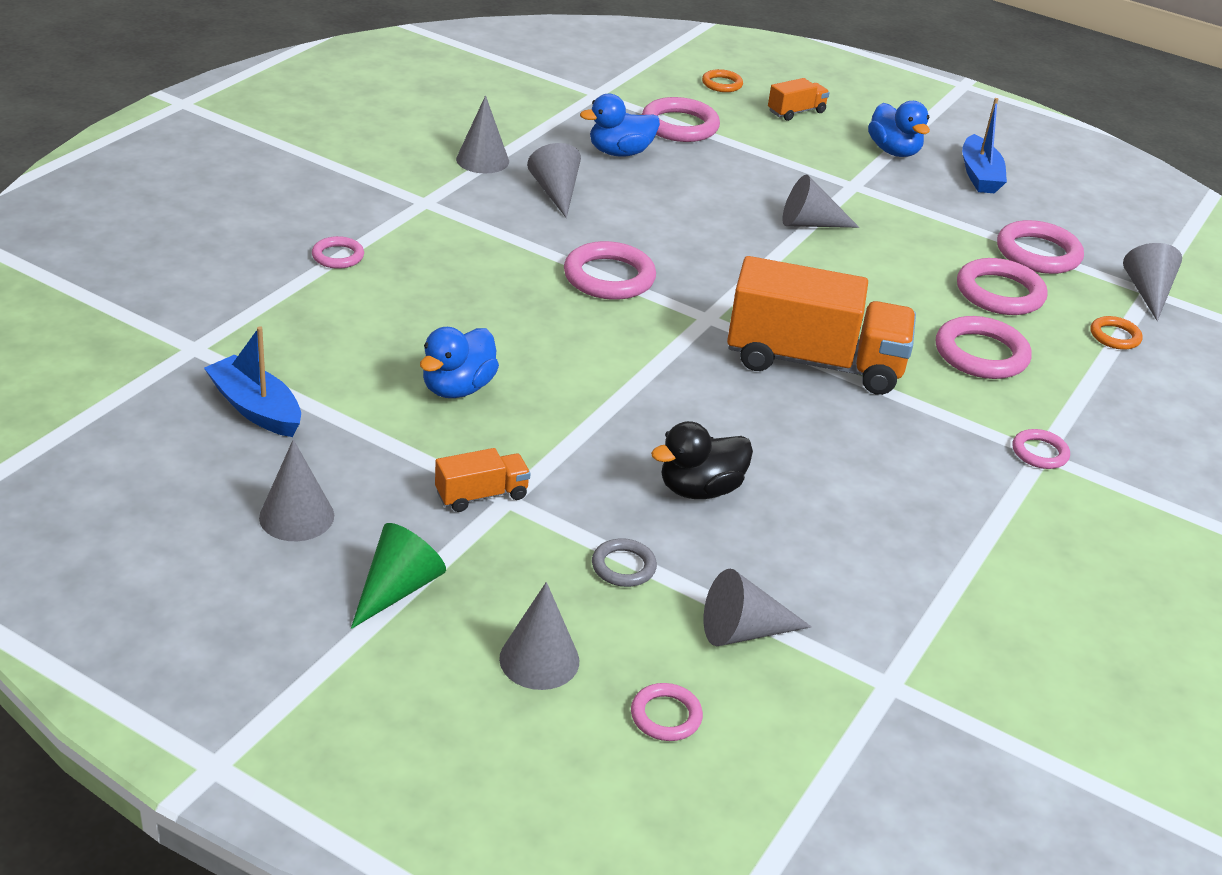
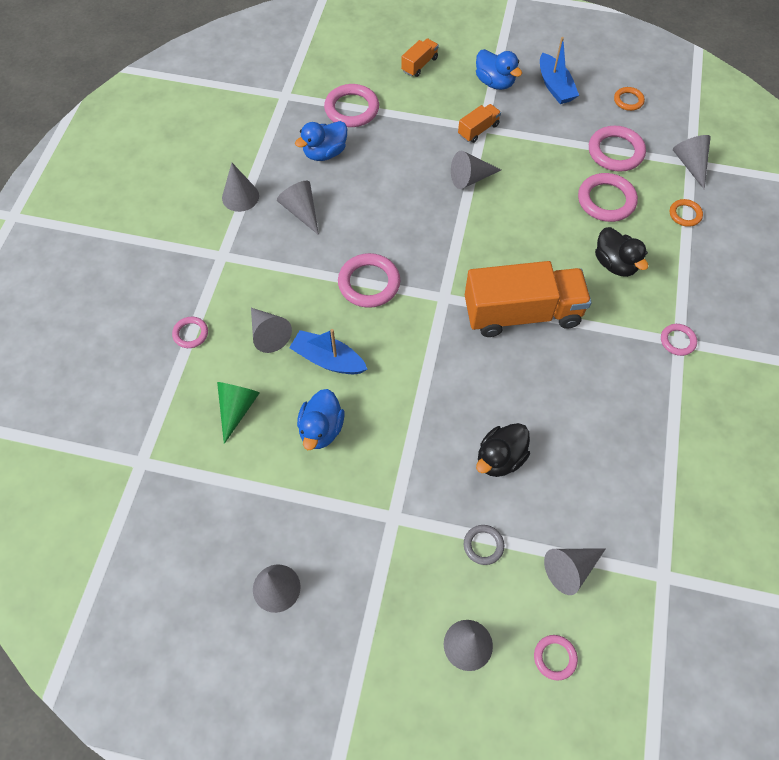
camera: 15 degrees left, 25 degrees up
(256, 408) = (207, 502): blue boat -> blue boat (328, 360)
(397, 589) = (363, 623): green cone -> green cone (237, 408)
(441, 284) = (268, 334): none -> grey cone
(481, 495) = (377, 520): orange truck -> orange truck (478, 130)
(722, 84) = (361, 53): orange ring -> orange ring (628, 100)
(981, 354) = (615, 264): pink ring -> black duck

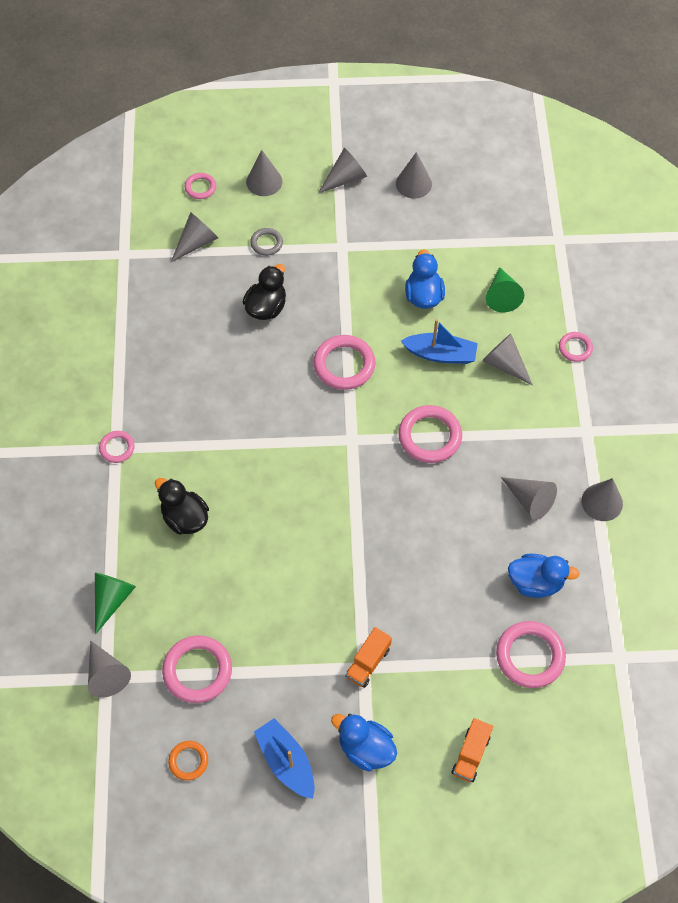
camera: 165 degrees right, 0 degrees up
(325, 153) = (535, 582): blue duck -> blue duck turned 60 degrees clockwise
(470, 178) = (360, 589): grey cone -> grey cone (345, 178)
(522, 313) = (271, 441): orange truck -> none
(606, 200) = (202, 596): pink ring -> pink ring (344, 365)
(685, 214) = (112, 599): orange ring -> green cone

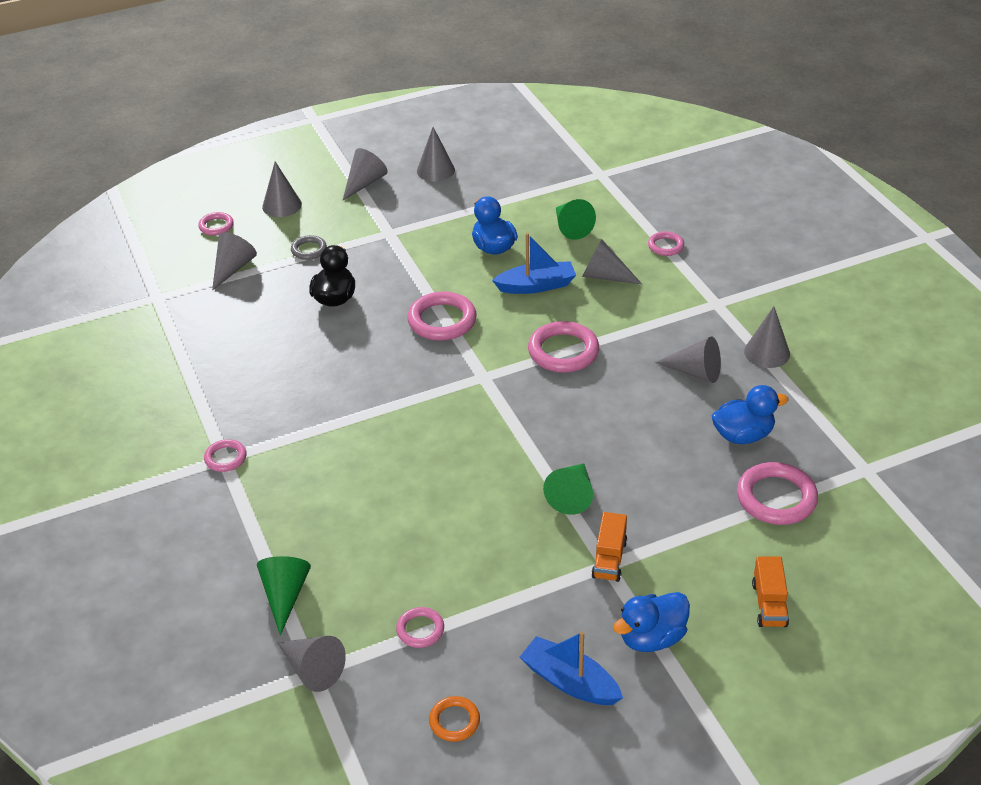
camera: 20 degrees left, 20 degrees down
(185, 518) = (334, 495): black duck -> none
(197, 670) = (420, 630): pink ring -> pink ring, size x0.55
(365, 748) = (652, 638): blue duck -> blue duck turned 45 degrees counterclockwise
(368, 589) = (572, 495): none -> green cone

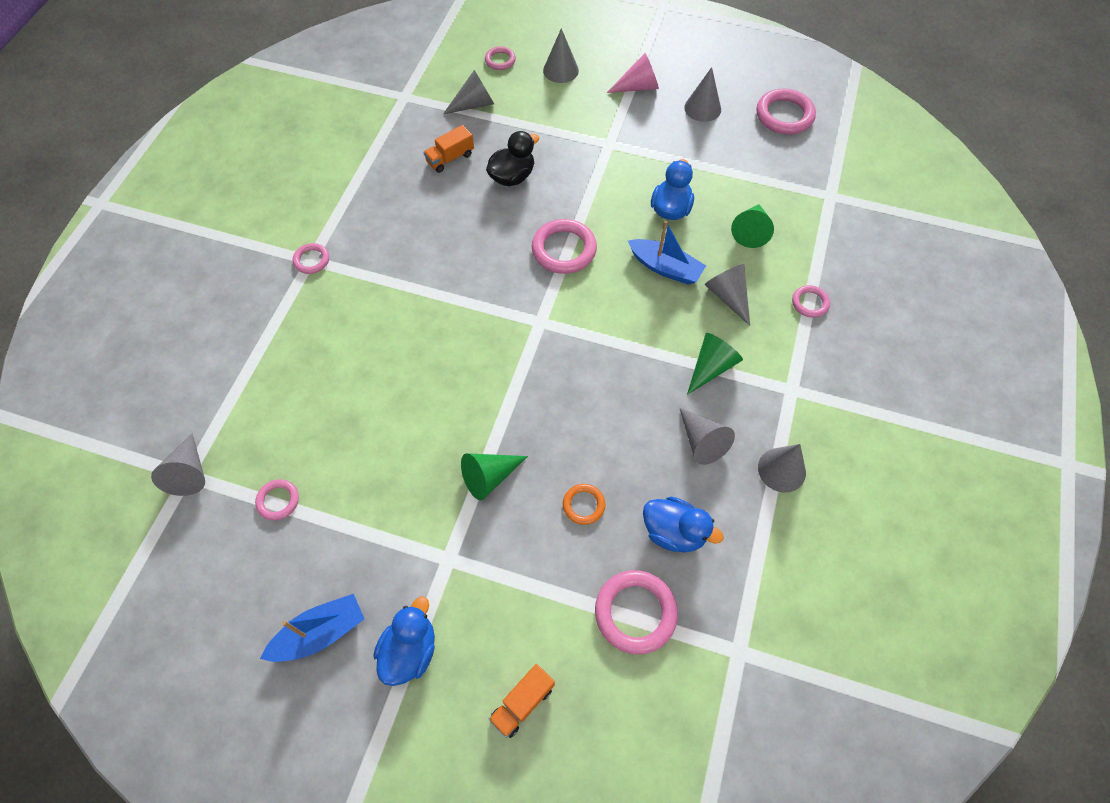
camera: 40 degrees right, 20 degrees up
(285, 595) = (233, 400): green cone -> green cone (711, 367)
(309, 250) = (538, 122): grey ring -> none
(364, 183) = (638, 87): grey cone -> pink cone
(454, 721) = (221, 593): orange ring -> orange ring (583, 505)
(563, 351) = (621, 343): pink ring -> pink ring (784, 115)
(570, 681) = (320, 633): blue boat -> blue boat turned 75 degrees clockwise
(609, 559) = (455, 555): orange truck -> orange truck (450, 158)
(652, 638) = (410, 650): blue duck -> blue duck turned 105 degrees clockwise

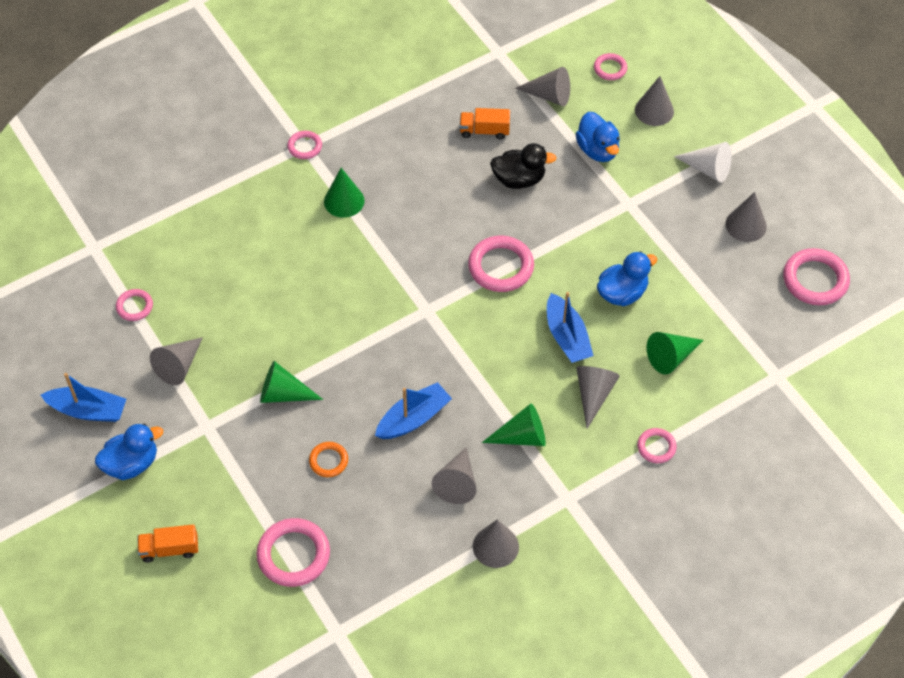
camera: 40 degrees right, 5 degrees down
(189, 472) = (96, 246): grey cone -> grey cone (179, 366)
(387, 281) = (344, 201): none -> green cone
(616, 416) = (413, 418): none -> blue boat
(638, 87) = (707, 169): pink cone -> white cone
(674, 532) = (372, 526): blue duck -> blue duck (597, 150)

